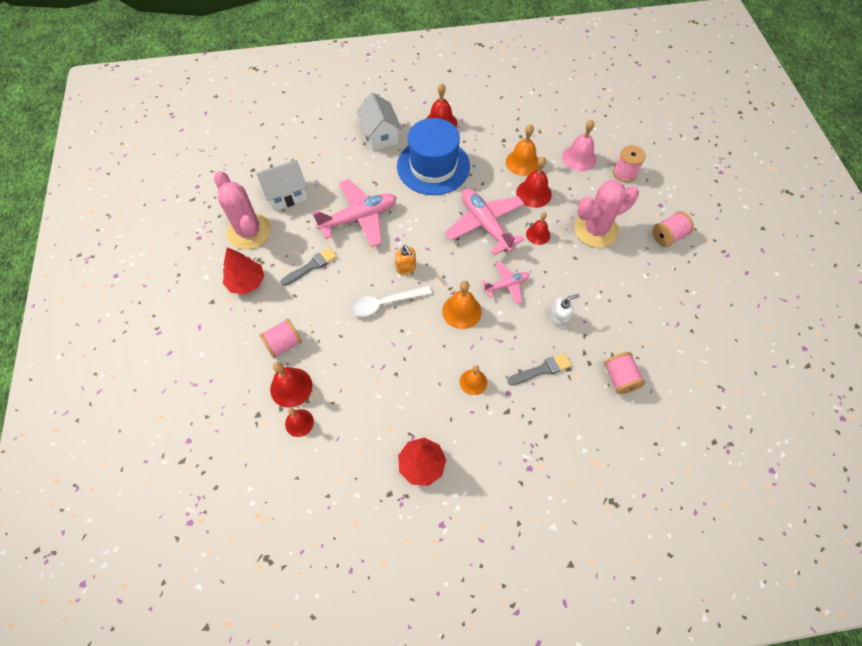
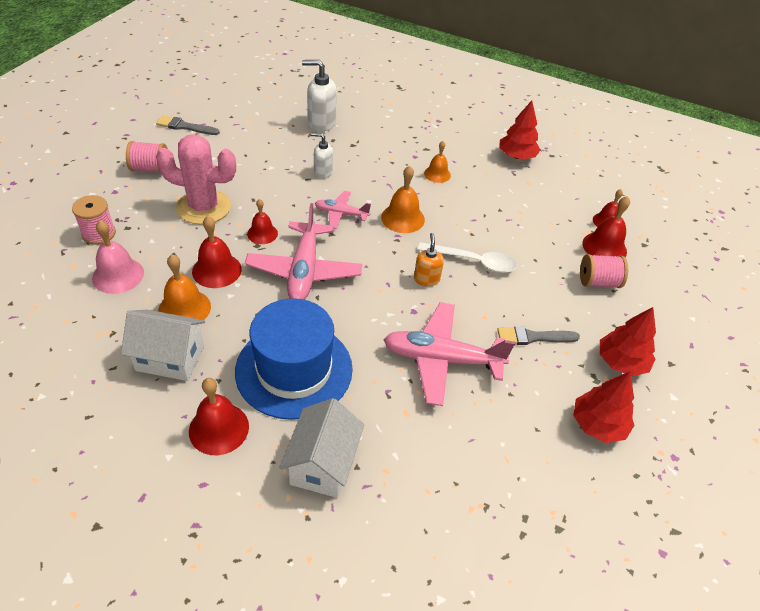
camera: 150 degrees left, 15 degrees down
(249, 231) = (597, 424): pink cactus -> red tree
(286, 195) = (522, 449): white house -> white house (170, 358)
(541, 370) = (374, 154): grey brush -> grey brush (185, 127)
(620, 378) = (321, 123): pink spool -> white soap dispenser

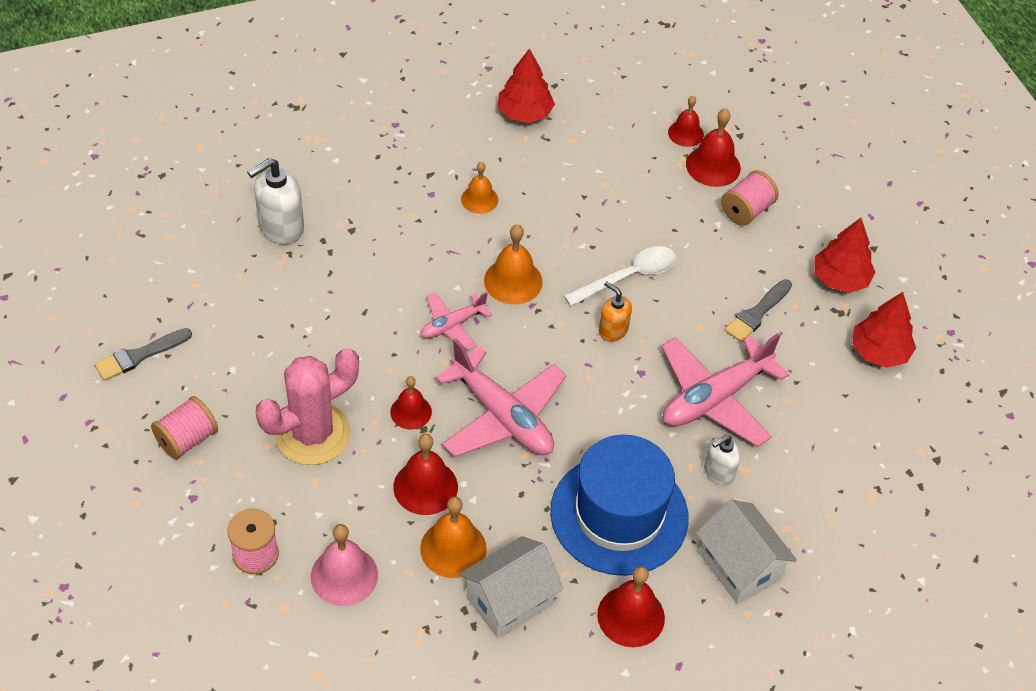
camera: 45 degrees left, 5 degrees up
(323, 172) = (368, 290): white soap dispenser -> white soap dispenser (718, 472)

